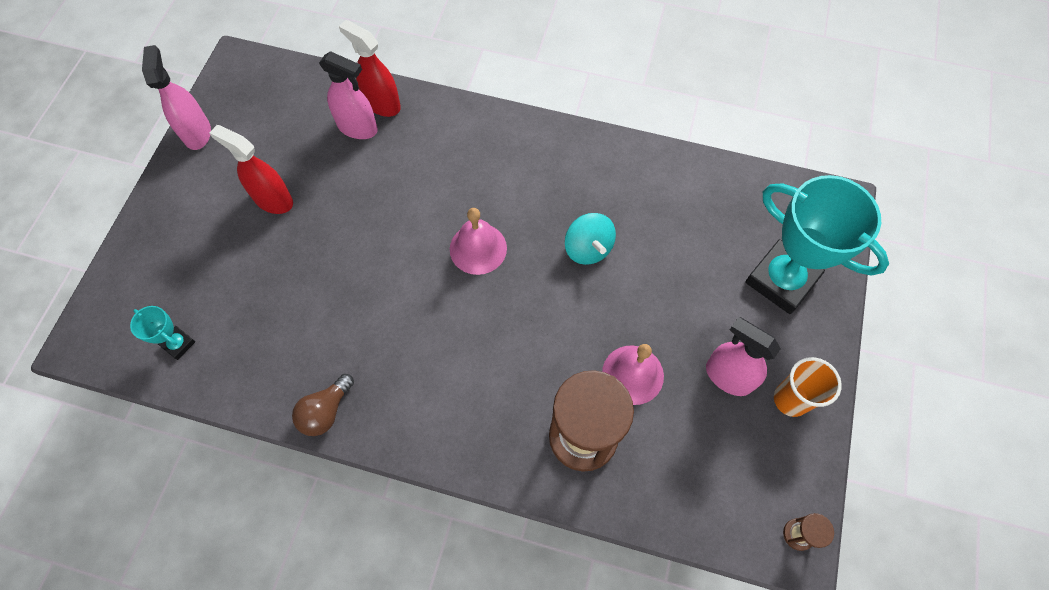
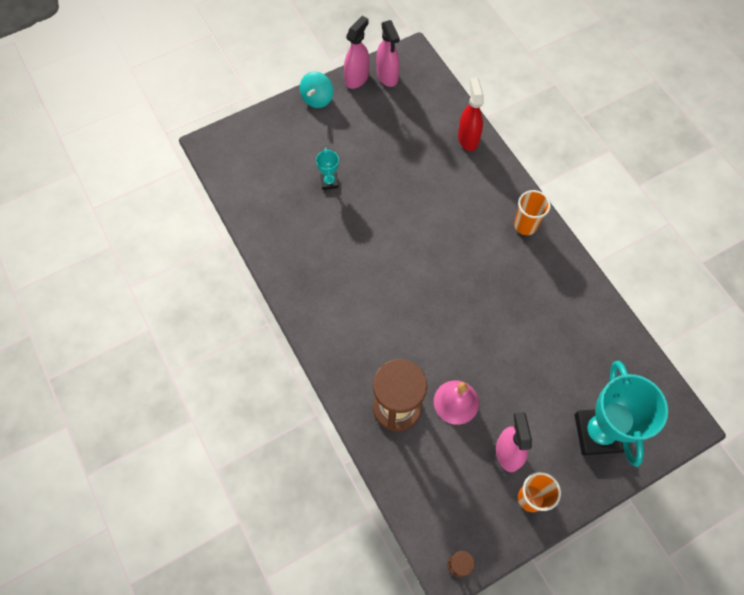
camera: 45 degrees right, 0 degrees up
(178, 344) = (250, 182): turquoise trophy -> turquoise trophy (329, 182)
(273, 200) = (361, 146): red spray bottle -> none
(326, 411) = (286, 277): brown light bulb -> none
(358, 128) = (442, 141): pink spray bottle -> pink spray bottle (387, 76)
(478, 248) = (441, 262): pink bell -> none
(523, 143) = (525, 225): none -> orange cup
(588, 248) = (502, 315): turquoise spinning top -> turquoise spinning top (317, 99)

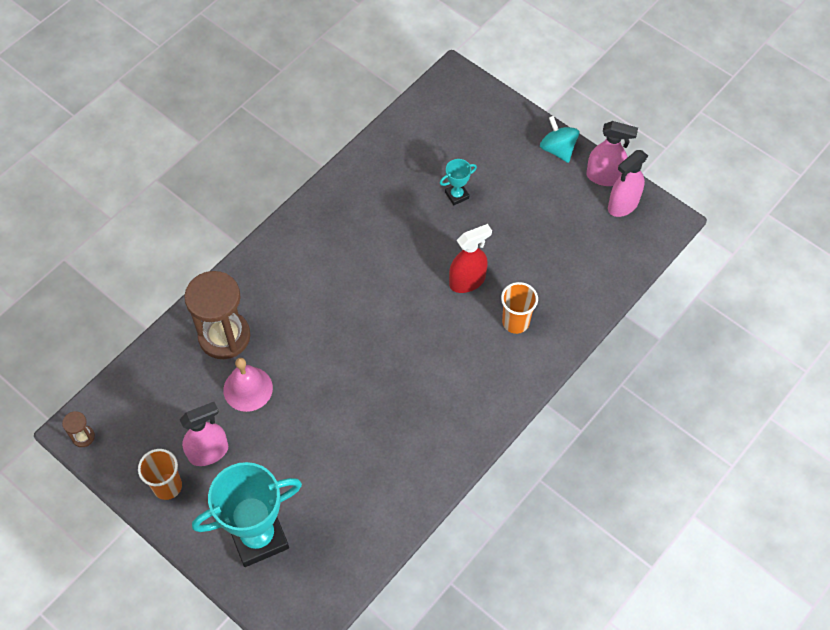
camera: 70 degrees right, 5 degrees down
(317, 99) = (558, 149): turquoise spinning top -> turquoise spinning top turned 60 degrees clockwise
(468, 138) = (576, 311): red spray bottle -> red spray bottle (467, 281)
(525, 225) = (485, 401): orange cup -> orange cup (515, 322)

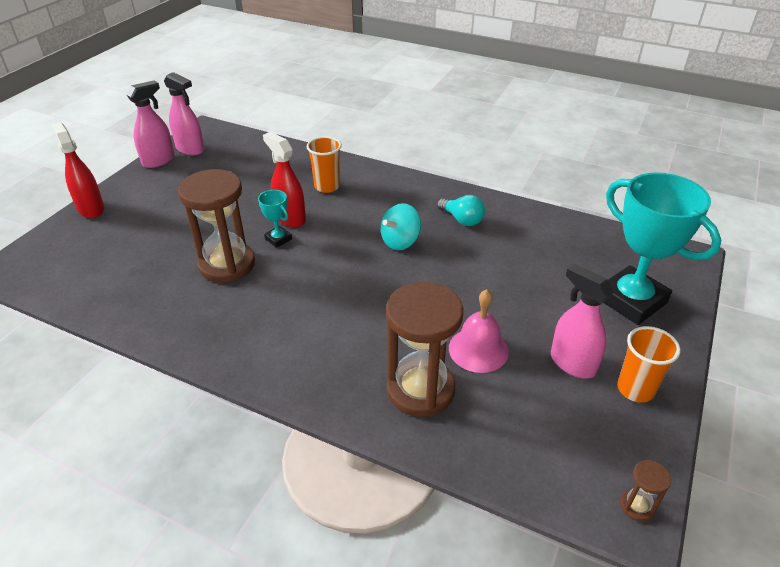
camera: 105 degrees left, 20 degrees down
(411, 225) = (227, 265): none -> brown hourglass
(421, 433) = (462, 220): none -> turquoise light bulb
(457, 195) = (184, 240): turquoise trophy -> turquoise trophy (278, 239)
(527, 126) = (91, 209): none -> red spray bottle
(558, 149) = (124, 188): turquoise spinning top -> turquoise spinning top (400, 242)
(604, 177) = (159, 160): pink spray bottle -> pink spray bottle turned 45 degrees clockwise

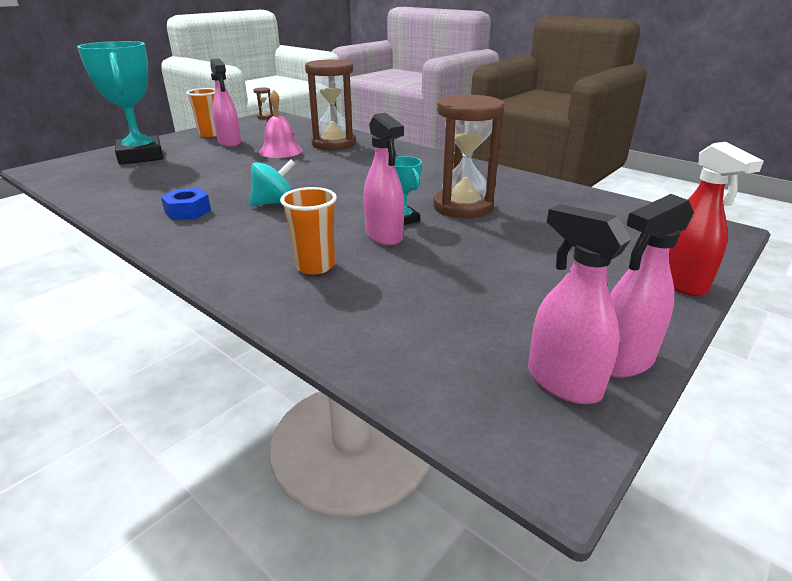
camera: 165 degrees left, 10 degrees down
(290, 218) = (384, 236): red spray bottle -> pink spray bottle
(462, 220) = (188, 211): turquoise light bulb -> blue nut

